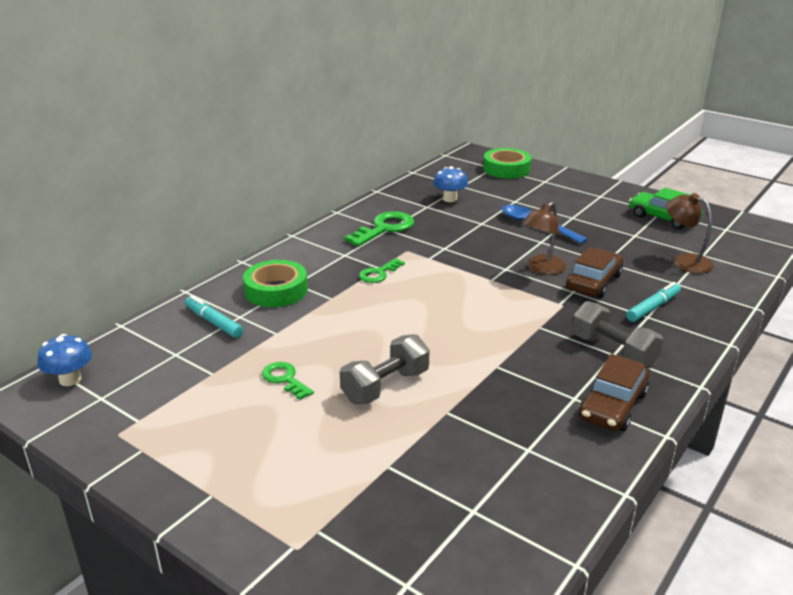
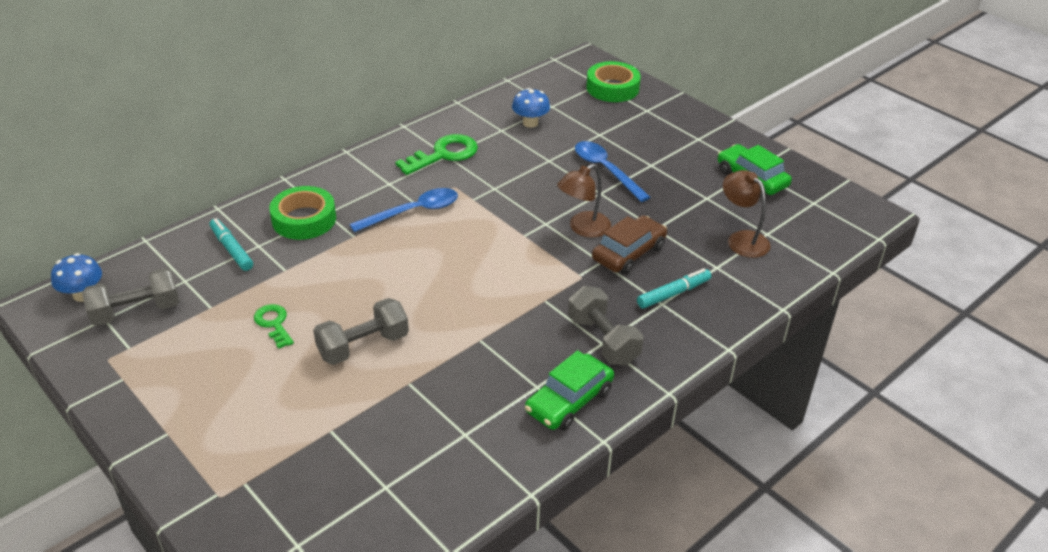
camera: 10 degrees right, 10 degrees up
(134, 387) = (136, 311): none -> grey dumbbell
(379, 273) = (413, 212): green key -> blue spoon
(612, 406) = (569, 401): brown car -> green car

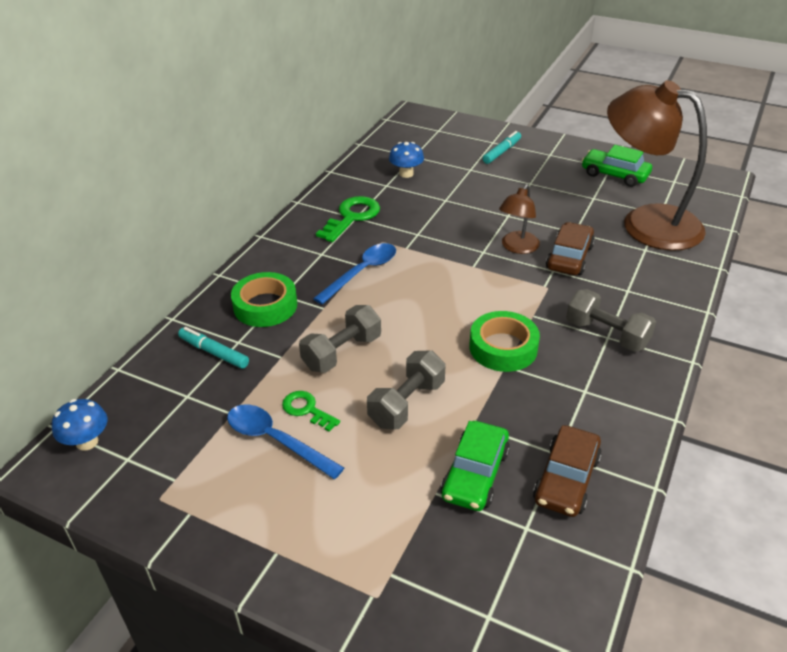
camera: 20 degrees left, 0 degrees up
(136, 311) = (157, 441): grey dumbbell -> grey dumbbell (342, 353)
(454, 459) = (566, 479): none -> brown car
(569, 401) = (621, 394): green car -> green car (475, 474)
(606, 170) = (498, 196): blue spoon -> blue spoon (276, 440)
(612, 88) = (451, 131): green tape -> green tape (503, 347)
(673, 293) = (630, 280): turquoise marker -> turquoise marker (502, 152)
(742, 239) = (646, 223): brown lamp -> brown lamp, size x2.12

